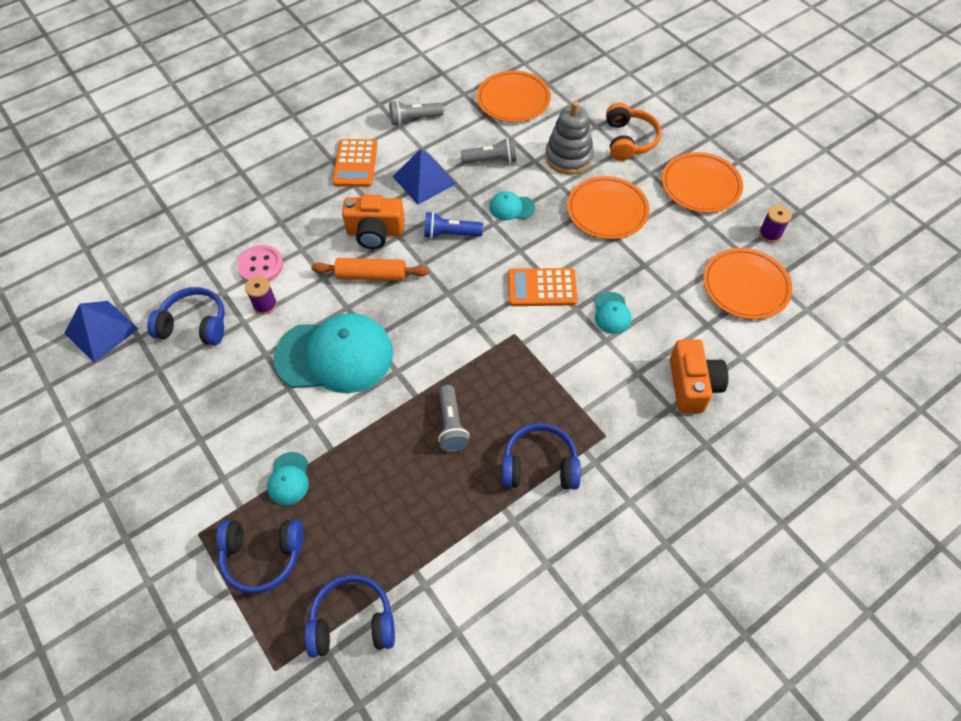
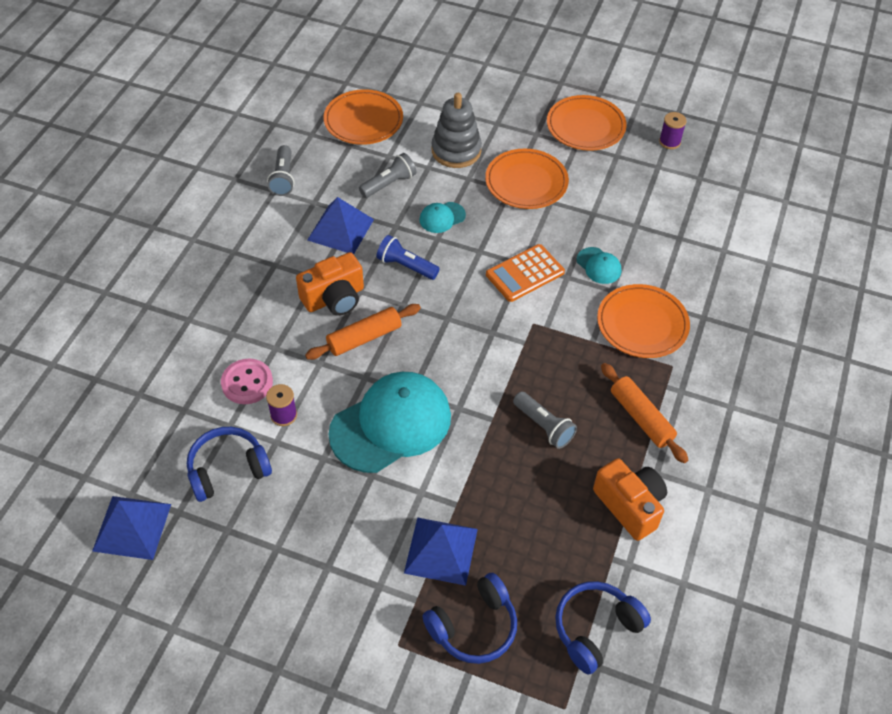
camera: 35 degrees left, 5 degrees down
(289, 479) = (441, 550): turquoise cap -> blue pyramid
(355, 163) = (260, 244): orange calculator -> none
(414, 119) = (283, 178): grey flashlight -> grey flashlight turned 45 degrees counterclockwise
(450, 234) = (406, 266): blue flashlight -> blue flashlight turned 60 degrees clockwise
(539, 465) = (641, 418): blue headphones -> orange rolling pin
(629, 140) = (496, 113): orange headphones -> none
(692, 385) = (705, 291): orange camera -> orange camera (630, 505)
(745, 286) = (684, 193): orange plate -> orange plate (642, 324)

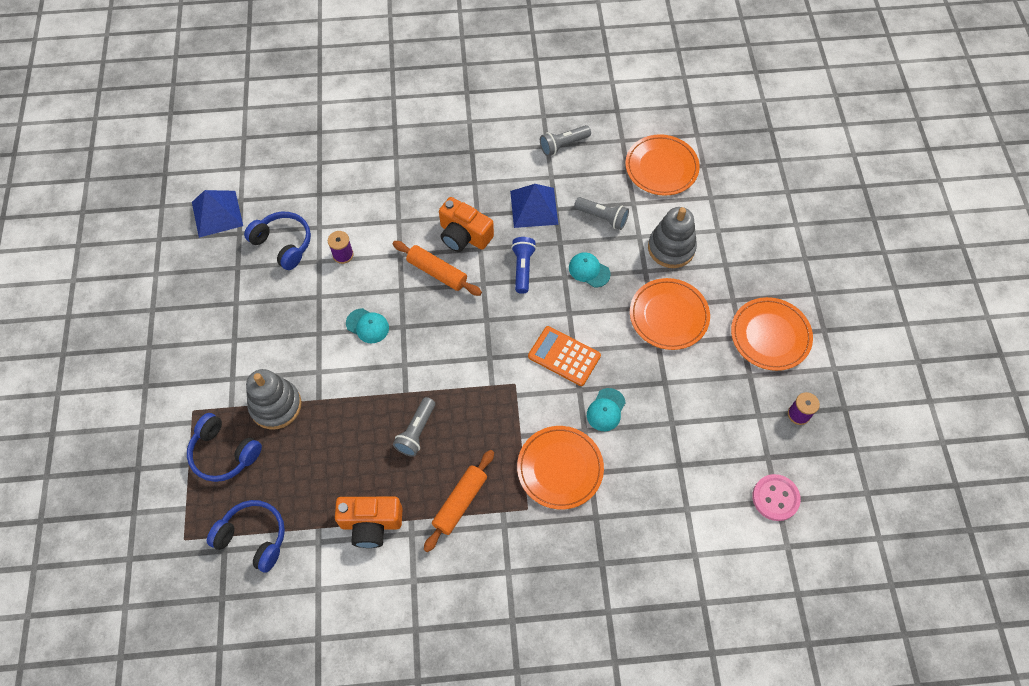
camera: 65 degrees right, 10 degrees up
(247, 383) = (359, 219): pink button -> pink button (775, 498)
(391, 424) = (367, 326): turquoise cap -> turquoise cap, size x0.43
(441, 550) = (276, 405): blue pyramid -> grey stacking toy
(630, 505) = (371, 524): orange camera -> orange camera turned 60 degrees clockwise

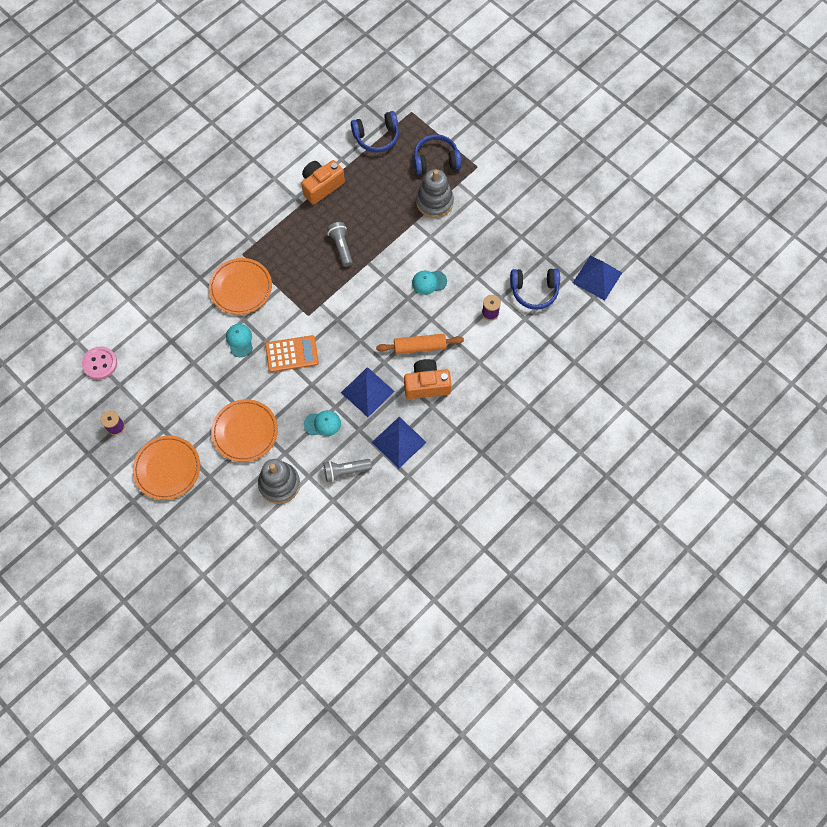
camera: 140 degrees right, 5 degrees up
(460, 502) = (282, 230): orange rolling pin -> none
(523, 268) = (367, 392): blue flashlight -> blue pyramid
(563, 145) = (421, 509): grey flashlight -> none
(661, 167) = (335, 547): orange plate -> none

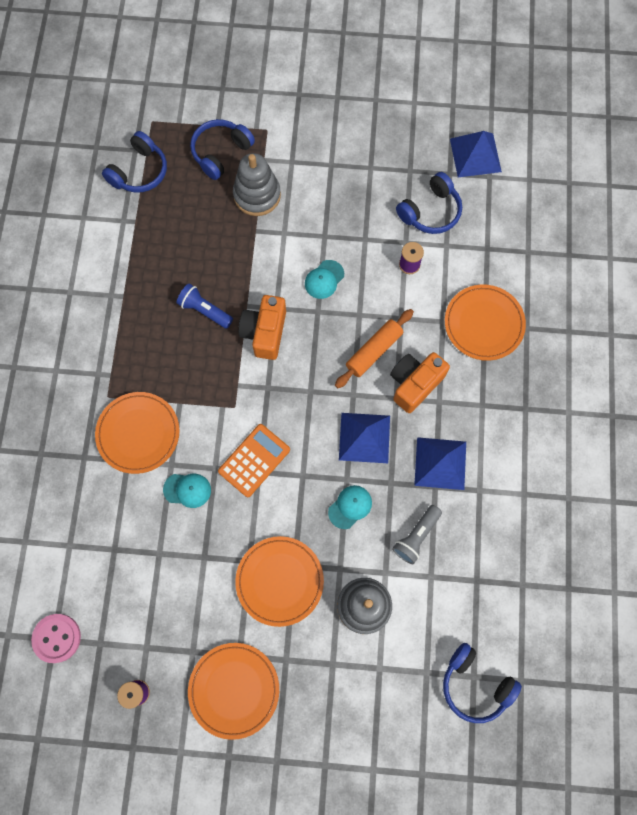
camera: 40 degrees left, 5 degrees up
(239, 340) = (187, 490): turquoise cap -> turquoise cap turned 150 degrees clockwise
(302, 579) = (475, 684): none -> blue headphones
(321, 186) = (128, 263): orange camera -> orange camera (265, 332)
(341, 247) = (205, 310): grey flashlight -> blue flashlight
(503, 383) = (484, 324): none -> orange plate

